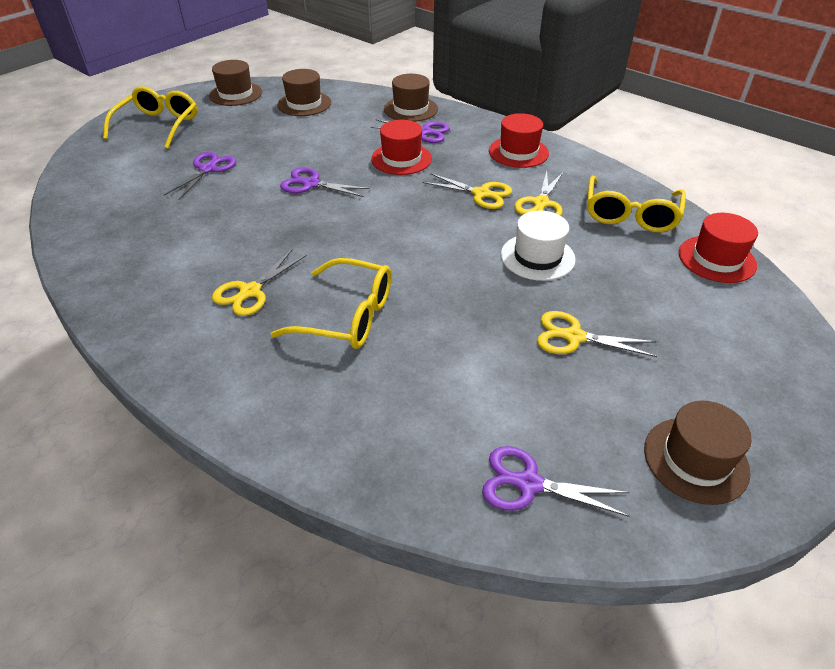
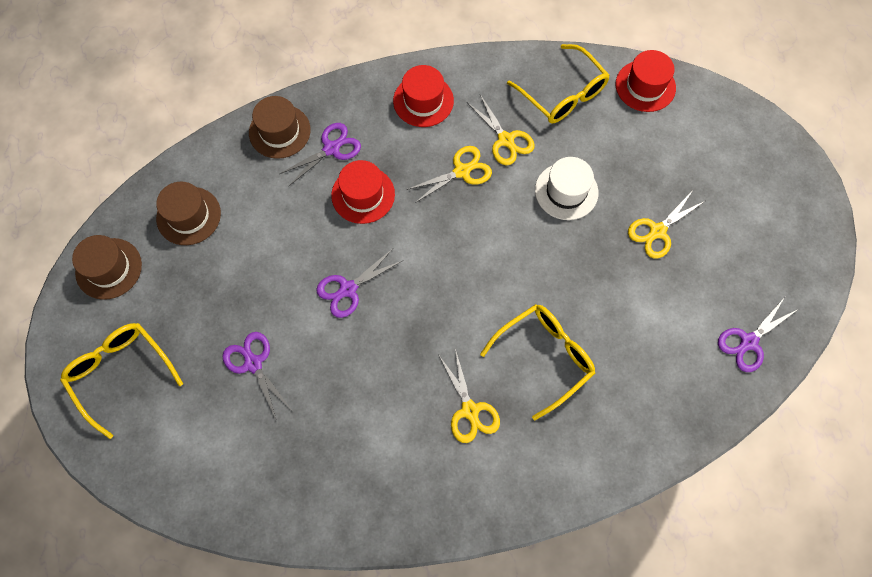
camera: 55 degrees left, 25 degrees up
(695, 460) = (784, 245): brown hat -> none

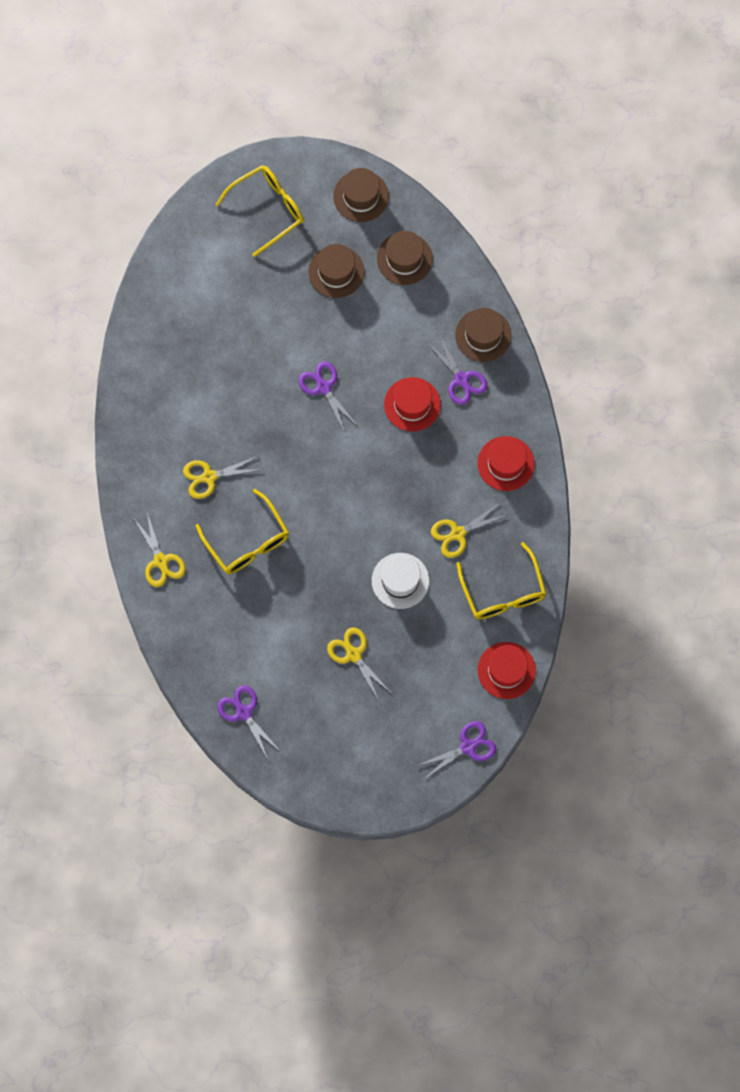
camera: 95 degrees right, 5 degrees up
(203, 288) = (336, 271): none -> brown hat
(253, 363) = (266, 310): purple scissors -> purple scissors (468, 746)
(461, 171) = (428, 491): yellow scissors -> yellow scissors (161, 561)
(563, 94) = (503, 592): yellow glasses -> yellow glasses turned 75 degrees counterclockwise

